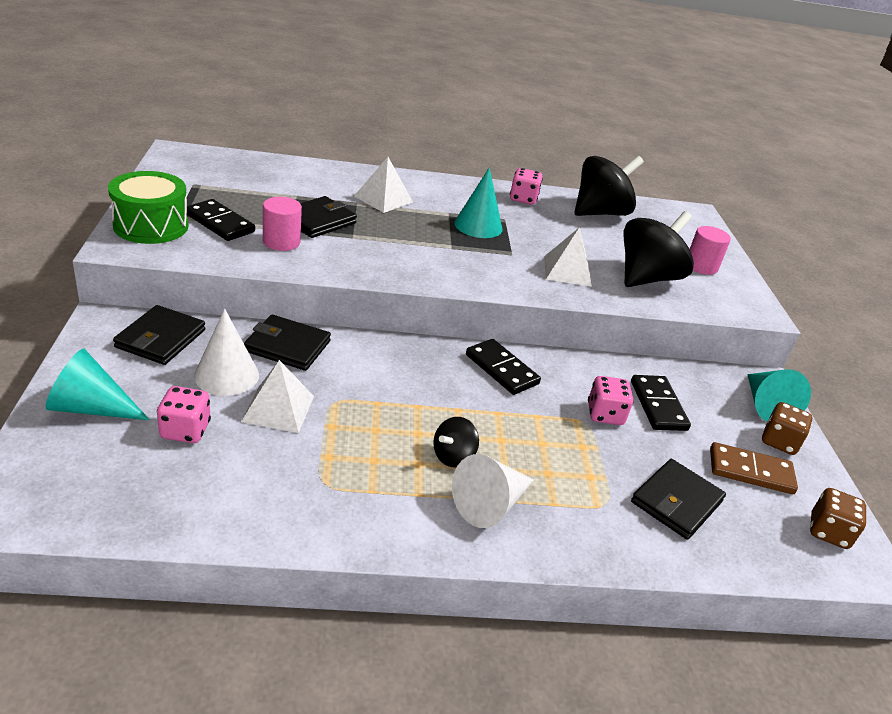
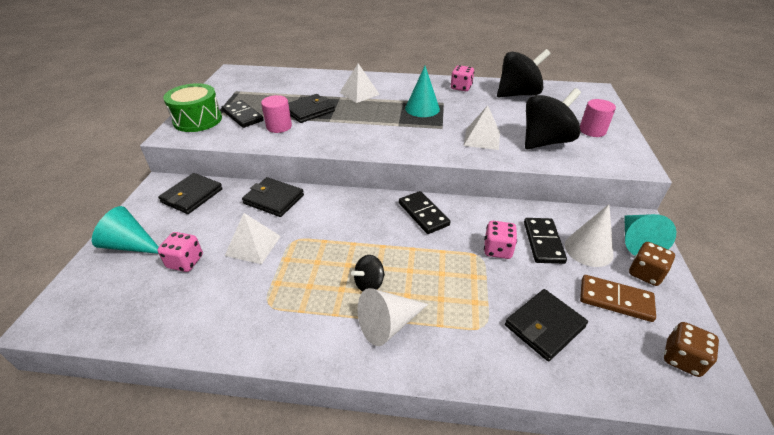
camera: 15 degrees right, 5 degrees up
(226, 375) = (226, 221): white cone -> white cone (588, 249)

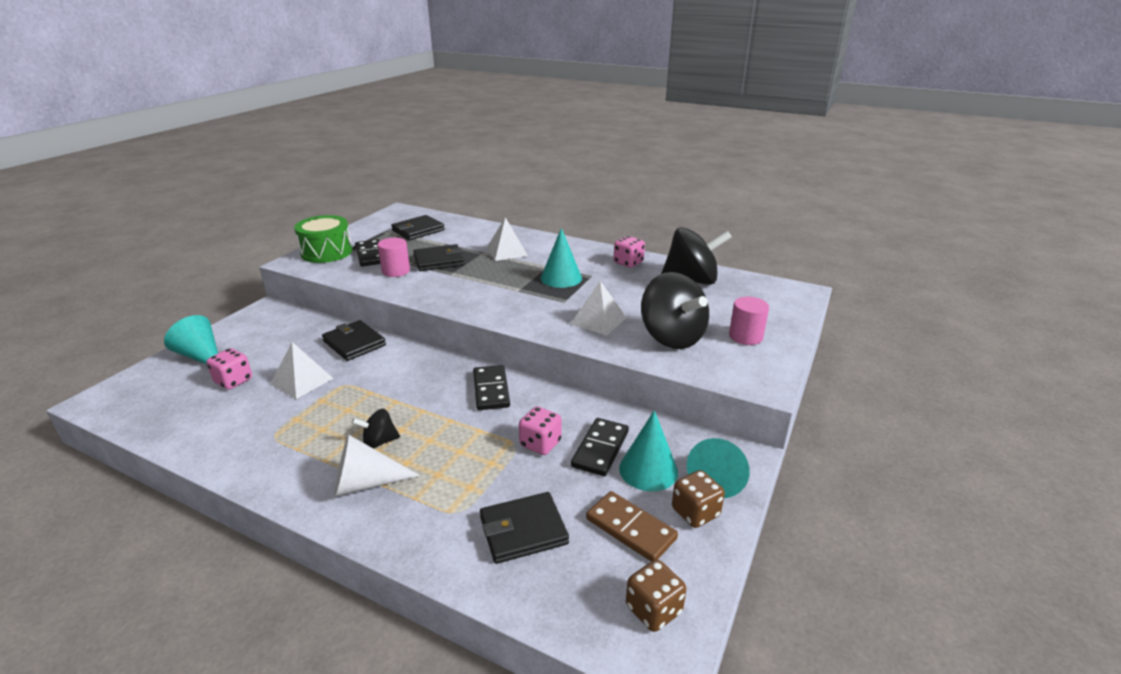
camera: 20 degrees right, 10 degrees down
(192, 195) = (284, 324): black wallet -> black wallet (418, 230)
(545, 142) = (671, 337): black spinning top -> black spinning top turned 75 degrees clockwise
(588, 249) = (648, 470): white cone -> turquoise cone

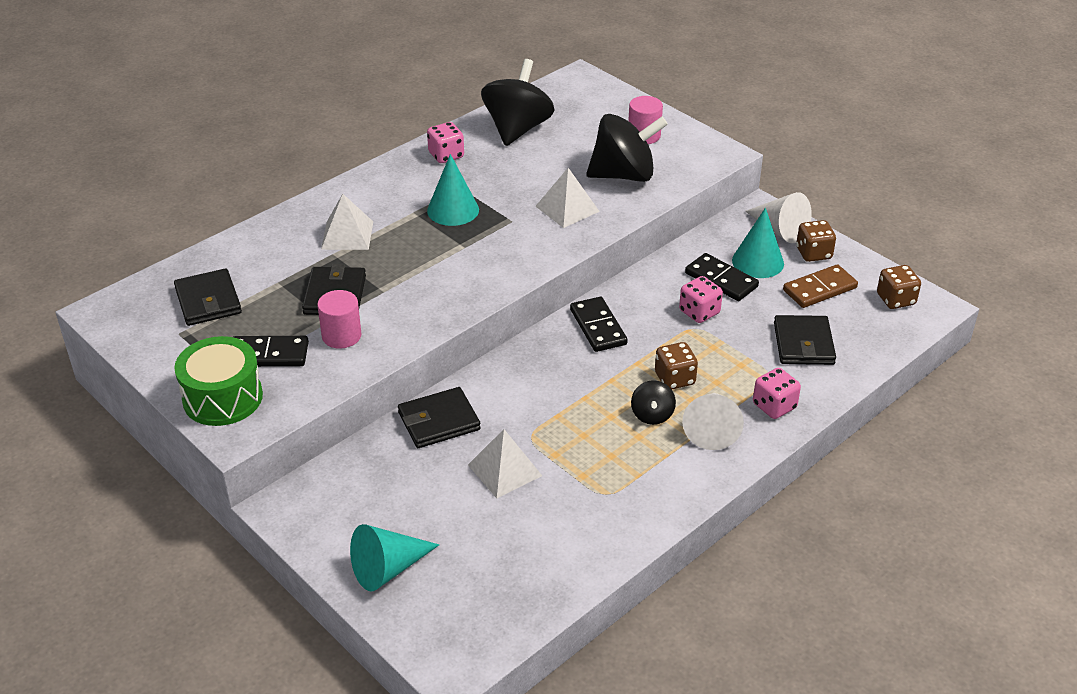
camera: 70 degrees left, 10 degrees up
(233, 381) = (472, 532): pink dice -> pink dice (774, 406)
(434, 446) = (674, 379): none -> brown dice
(491, 390) = (598, 327): black domino -> black domino turned 60 degrees clockwise
(718, 477) = (779, 230): turquoise cone -> white cone

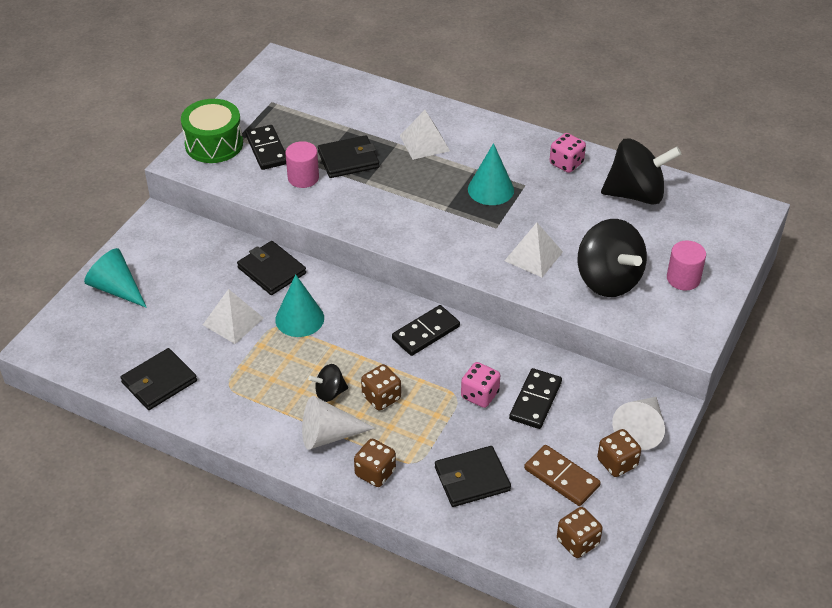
camera: 70 degrees right, 5 degrees up
(208, 301) = (312, 102): black wallet -> black wallet (159, 382)
(758, 262) = (578, 422): turquoise cone -> turquoise cone (299, 318)
(774, 406) = (375, 473): pink dice -> brown dice

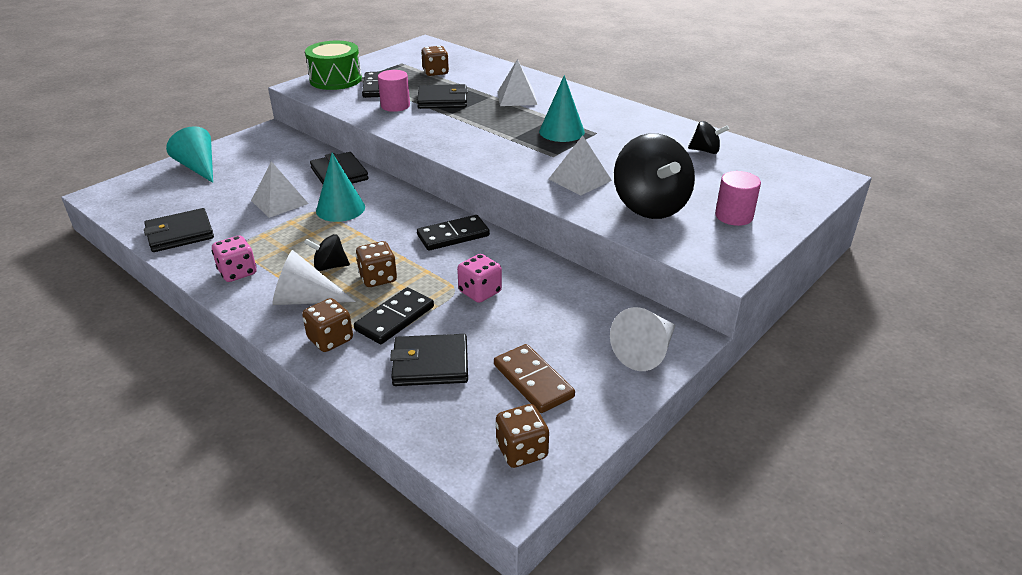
camera: 15 degrees right, 10 degrees down
(535, 400) = (537, 306): black domino -> black domino (395, 318)
(566, 163) = (644, 124): pink dice -> pink dice (238, 272)
(617, 463) = (605, 379): brown dice -> brown dice (435, 72)
(636, 194) = (705, 151): black spinning top -> black spinning top, size x0.48

